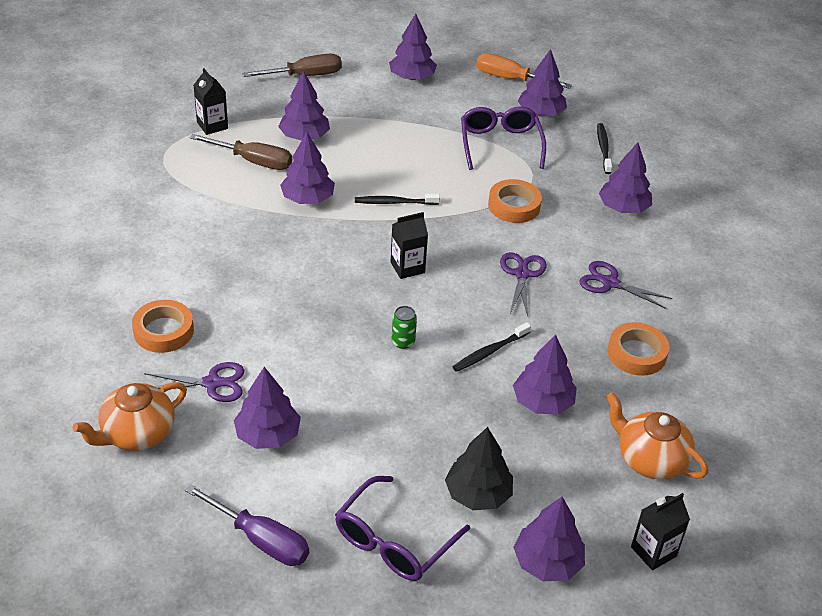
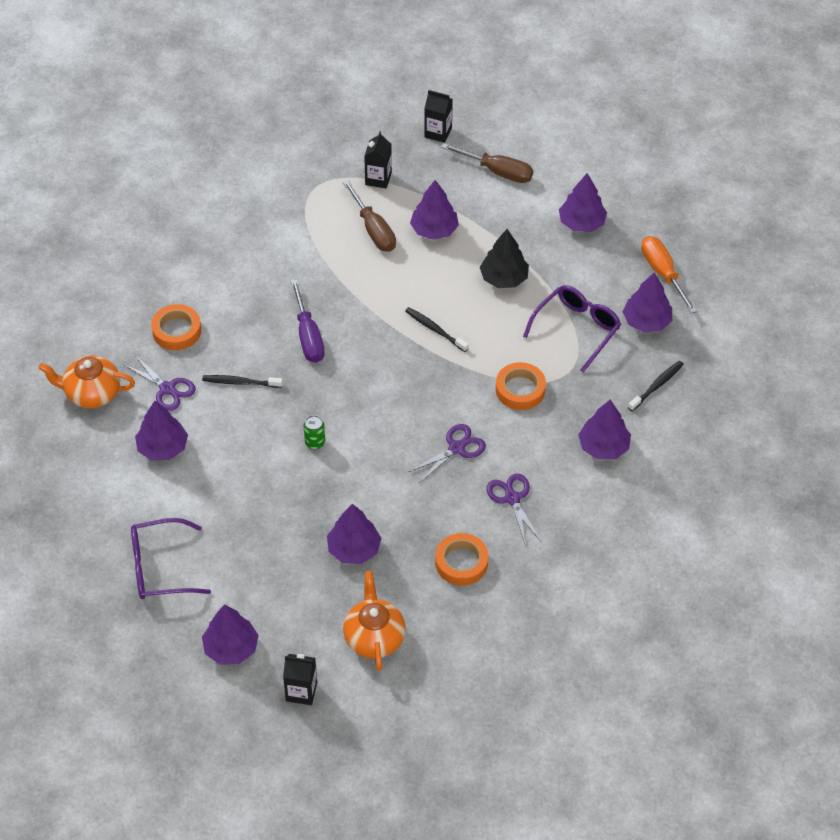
camera: 45 degrees right, 10 degrees up
(261, 540) = (90, 511): purple screwdriver -> purple screwdriver (308, 337)
(307, 198) = (377, 286): purple tree -> none
(407, 267) = (382, 388): black carton -> black carton (438, 132)
(478, 494) = (241, 577): black tree -> black tree (504, 278)
(490, 351) = (363, 490): black toothbrush -> black toothbrush (240, 382)

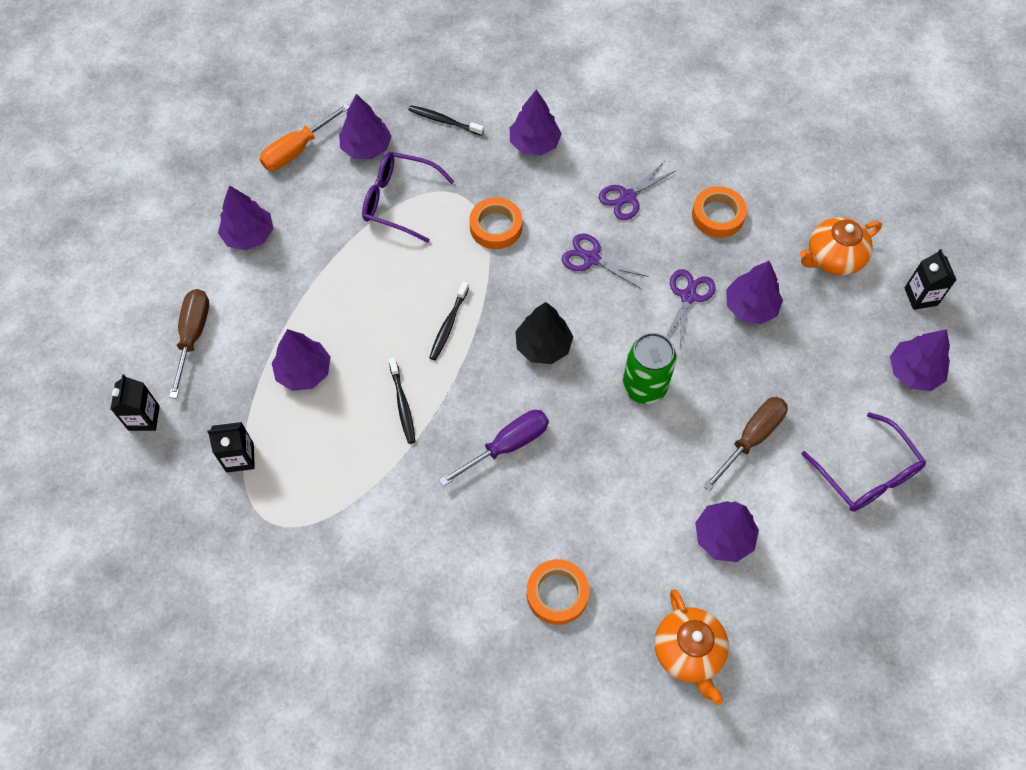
camera: 110 degrees left, 10 degrees up
(167, 389) = (644, 567): purple scissors -> purple scissors (688, 296)
(240, 382) = (600, 491): black toothbrush -> black toothbrush (402, 404)
(315, 442) = (644, 386): green can -> green can, size x1.99
(374, 230) = (325, 434): brown screwdriver -> brown screwdriver (752, 438)
(504, 278) = (353, 283): black tree -> black tree (543, 346)

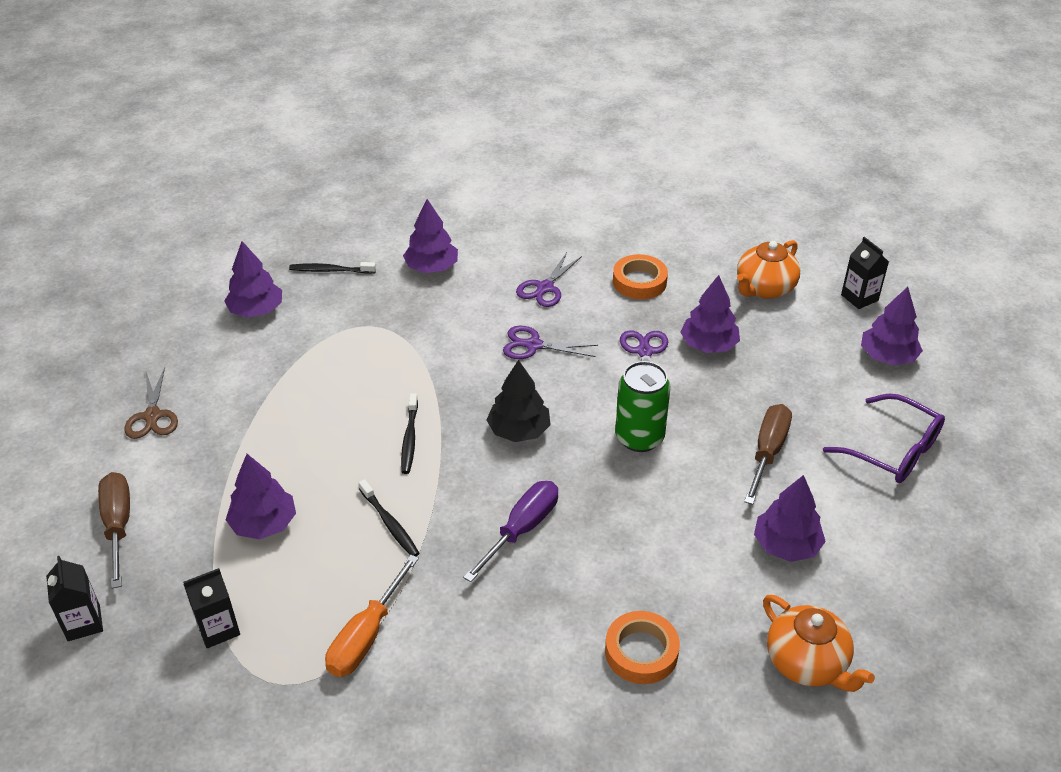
camera: 20 degrees left, 20 degrees down
(249, 235) = (152, 416): purple tree -> brown scissors
(297, 150) = (179, 330): orange screwdriver -> orange screwdriver (365, 637)
(398, 201) = (310, 346): purple glasses -> none
(496, 227) = (423, 343): orange tape -> none

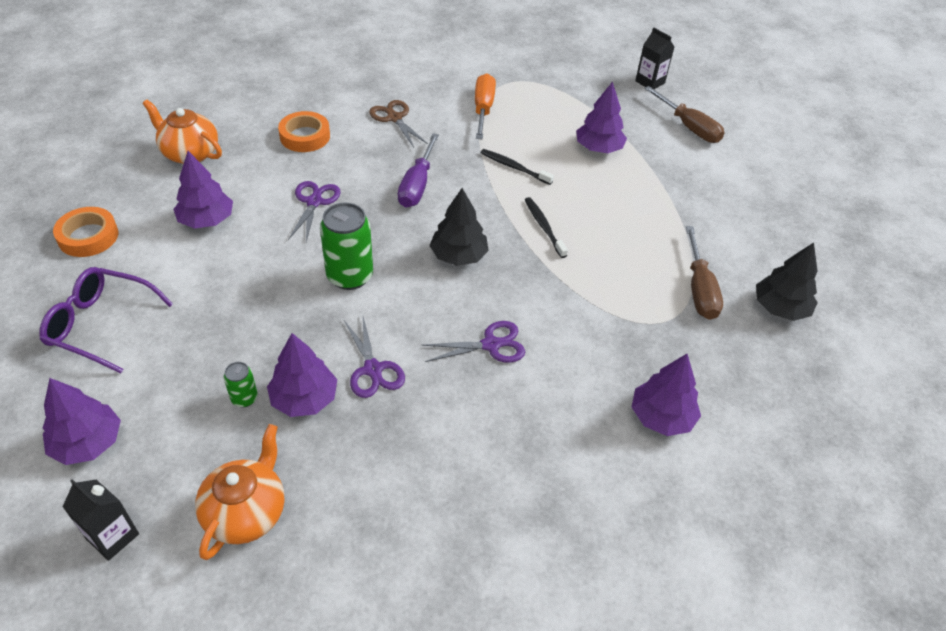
camera: 155 degrees right, 5 degrees up
(152, 416) = (752, 195): brown scissors -> brown scissors (394, 118)
(218, 629) = (572, 95): black carton -> none
(256, 310) = (780, 308): purple tree -> black tree
(331, 270) = (760, 378): black toothbrush -> none
(545, 288) = (518, 426): purple scissors -> purple scissors (314, 202)
(639, 282) = (411, 472): orange tape -> orange tape (88, 236)
(759, 357) = (244, 398): none -> green can
(768, 451) = (227, 293): brown screwdriver -> brown screwdriver (699, 290)

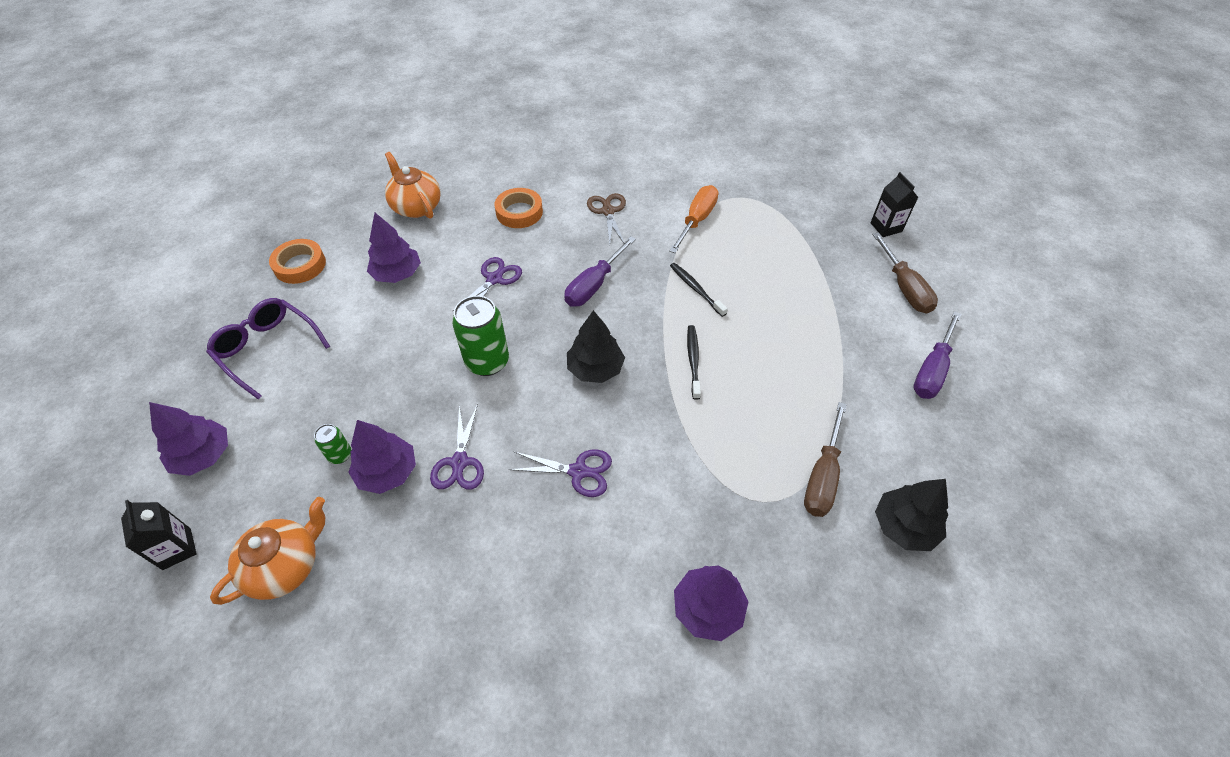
camera: 25 degrees right, 5 degrees up
(598, 148) = (793, 289): purple tree -> none
(742, 186) = (931, 370): none -> purple screwdriver

